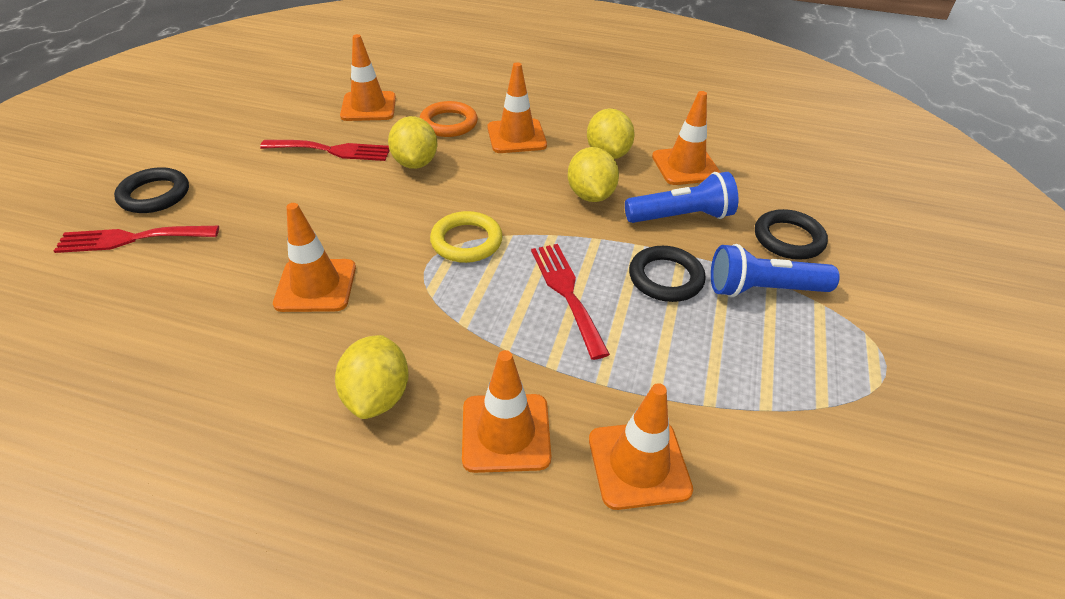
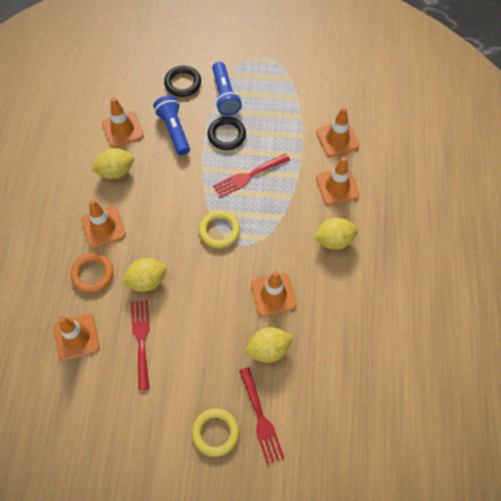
camera: 100 degrees left, 20 degrees up
(154, 195) = (215, 432): black ring -> yellow ring
(590, 195) = (163, 175): yellow lemon -> yellow lemon (268, 349)

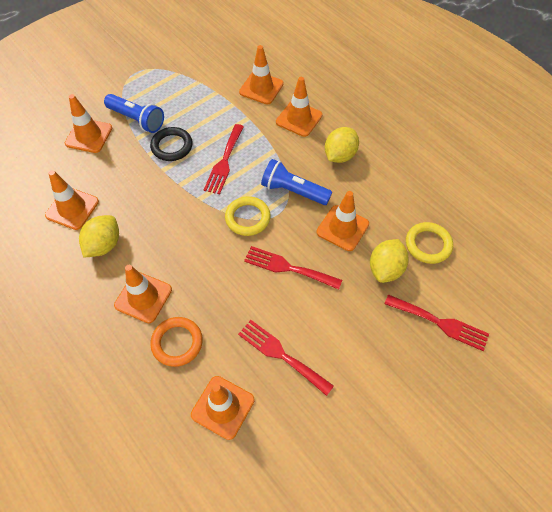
camera: 45 degrees left, 5 degrees down
(146, 281) = (232, 306): yellow lemon -> none
(174, 130) = (121, 175): blue flashlight -> blue flashlight (293, 191)
(183, 83) = (89, 136): black ring -> orange traffic cone
(207, 288) = (288, 267): none -> red fork
(215, 432) = (422, 367): yellow ring -> yellow ring (428, 245)

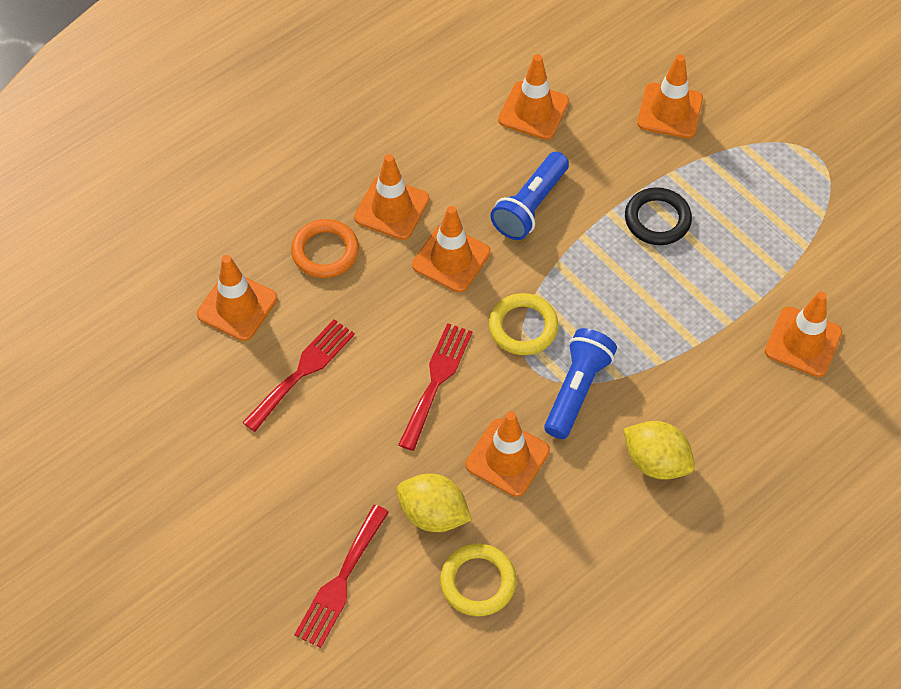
camera: 90 degrees right, 0 degrees up
(104, 245) = (473, 155): yellow lemon -> none
(137, 120) = (709, 168): blue flashlight -> blue flashlight (530, 206)
(224, 162) = (630, 292): red fork -> none
(299, 119) = (735, 400): orange traffic cone -> orange traffic cone (451, 259)

